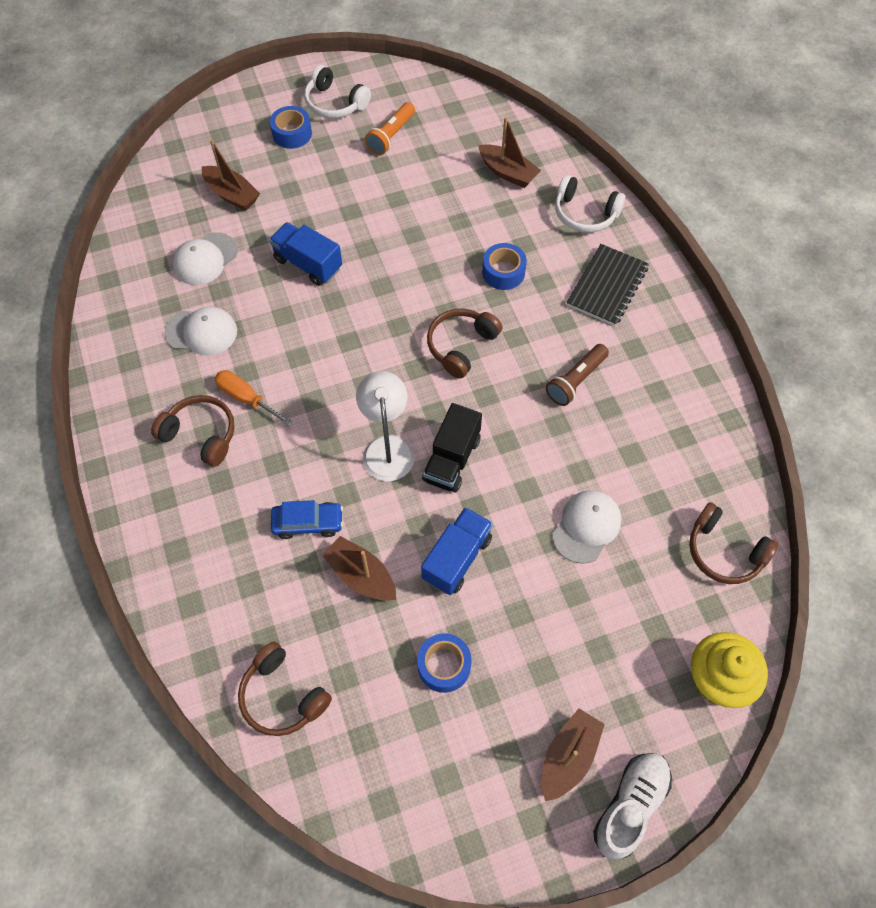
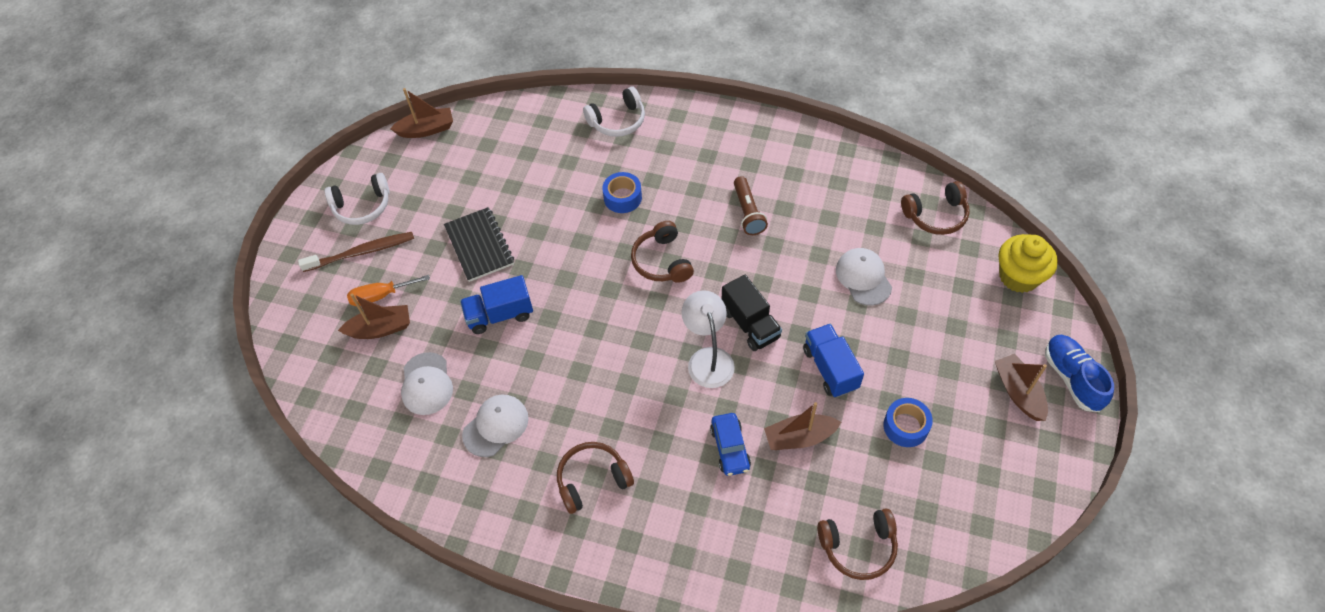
camera: 50 degrees left, 5 degrees down
(246, 398) = (586, 428): orange screwdriver -> orange screwdriver (380, 296)
(292, 134) = (362, 252): blue tape -> brown toothbrush
(308, 523) = (730, 448): blue car -> blue car turned 135 degrees clockwise
(387, 447) = (708, 358): white lamp -> white lamp turned 45 degrees clockwise
(391, 136) = (433, 190): orange flashlight -> none
(508, 173) = (539, 141): brown boat -> brown boat (426, 129)
(607, 286) = (688, 147): black notebook -> black notebook (479, 246)
(630, 805) = (1072, 378): white shoe -> blue shoe

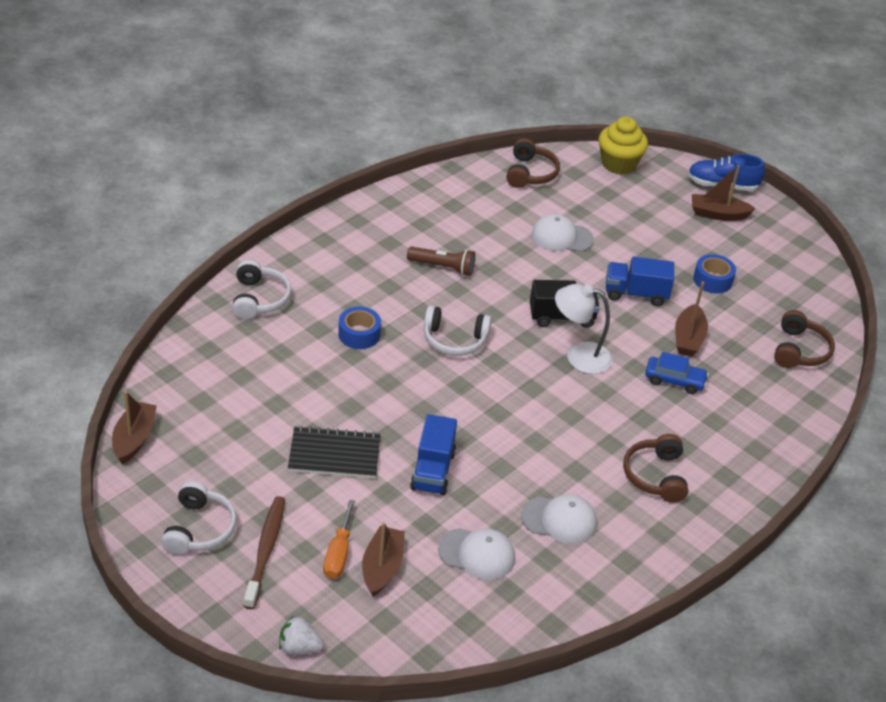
camera: 70 degrees left, 15 degrees down
(281, 315) = (299, 648): none -> white strawberry
(496, 426) = (559, 520): white cap -> white cap turned 120 degrees clockwise
(662, 261) = (454, 340): brown headphones -> white headphones

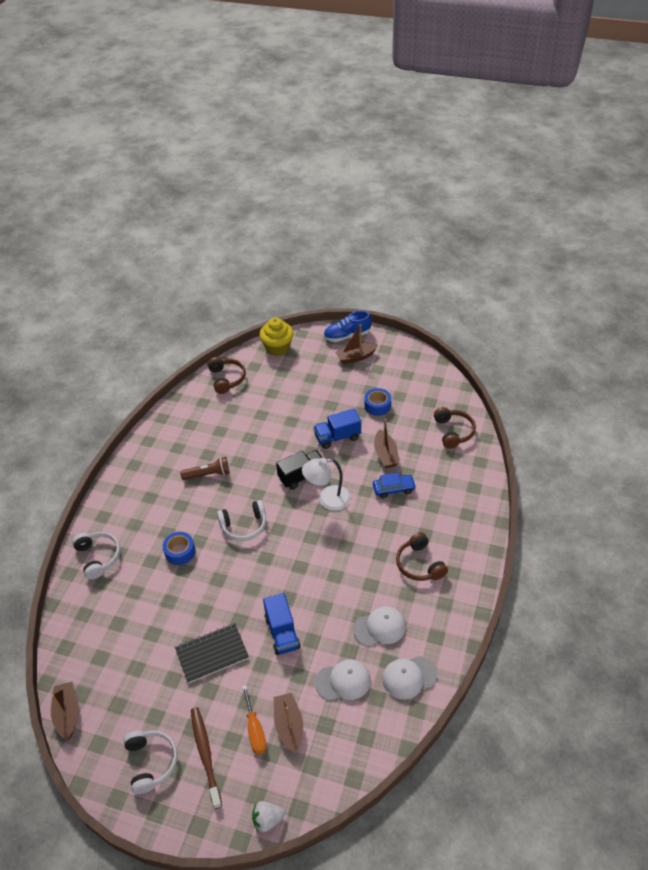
camera: 20 degrees left, 5 degrees up
(561, 237) = (271, 417): white cap -> white cap (409, 677)

